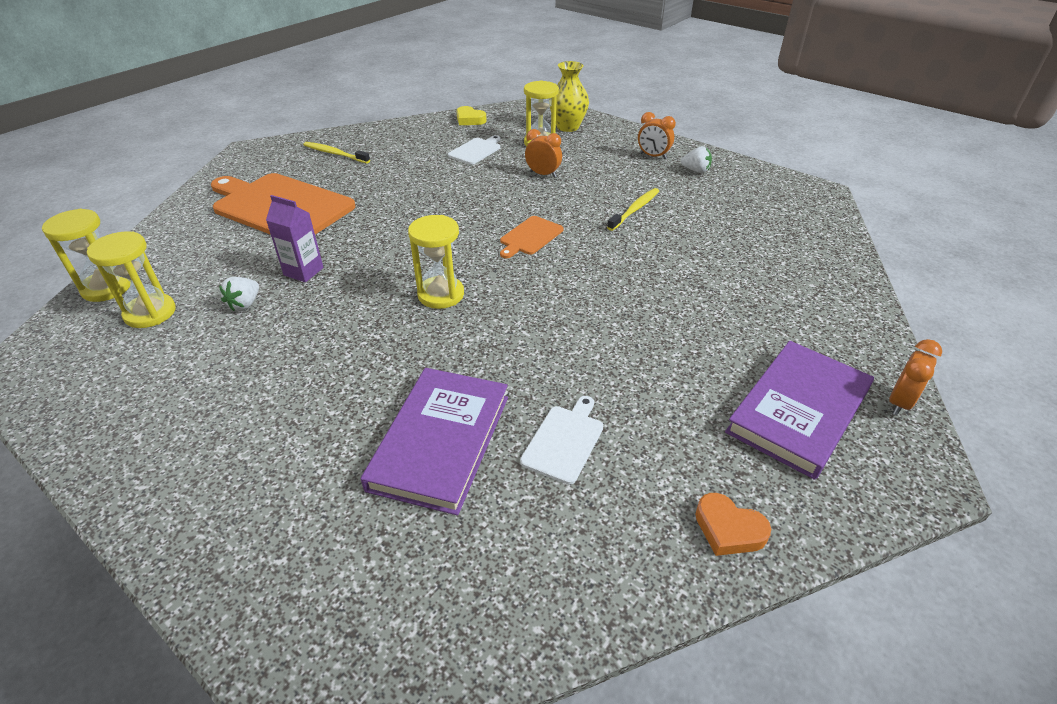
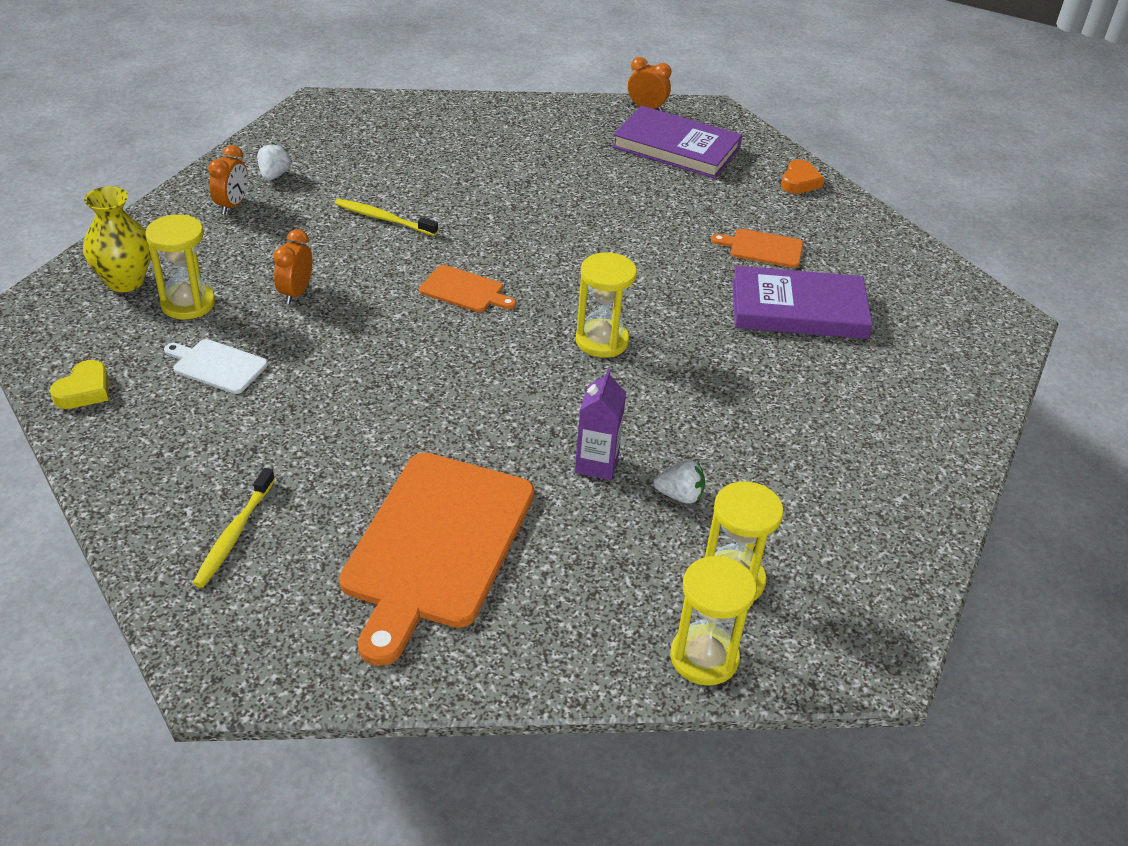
camera: 105 degrees left, 0 degrees up
(564, 441) = (763, 248): white cutting board -> orange cutting board

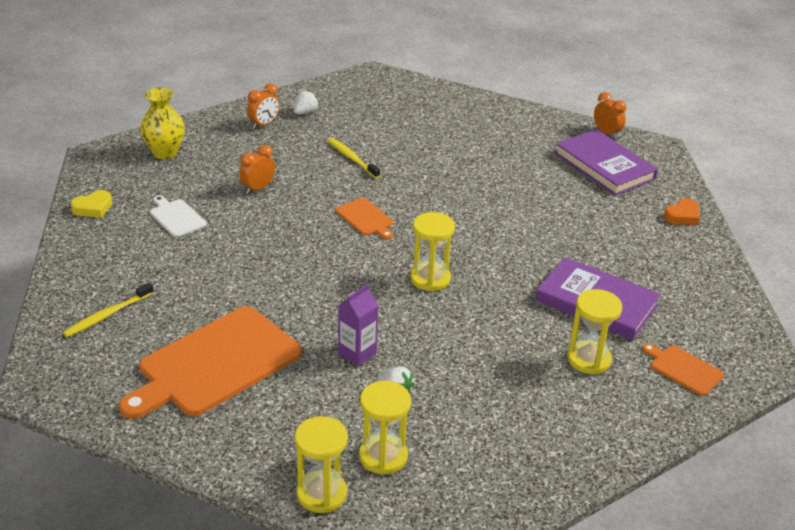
camera: 30 degrees right, 5 degrees down
(188, 303) = (189, 176): yellow hourglass -> yellow hourglass (589, 359)
(763, 248) = (607, 254): orange cutting board -> orange cutting board (684, 369)

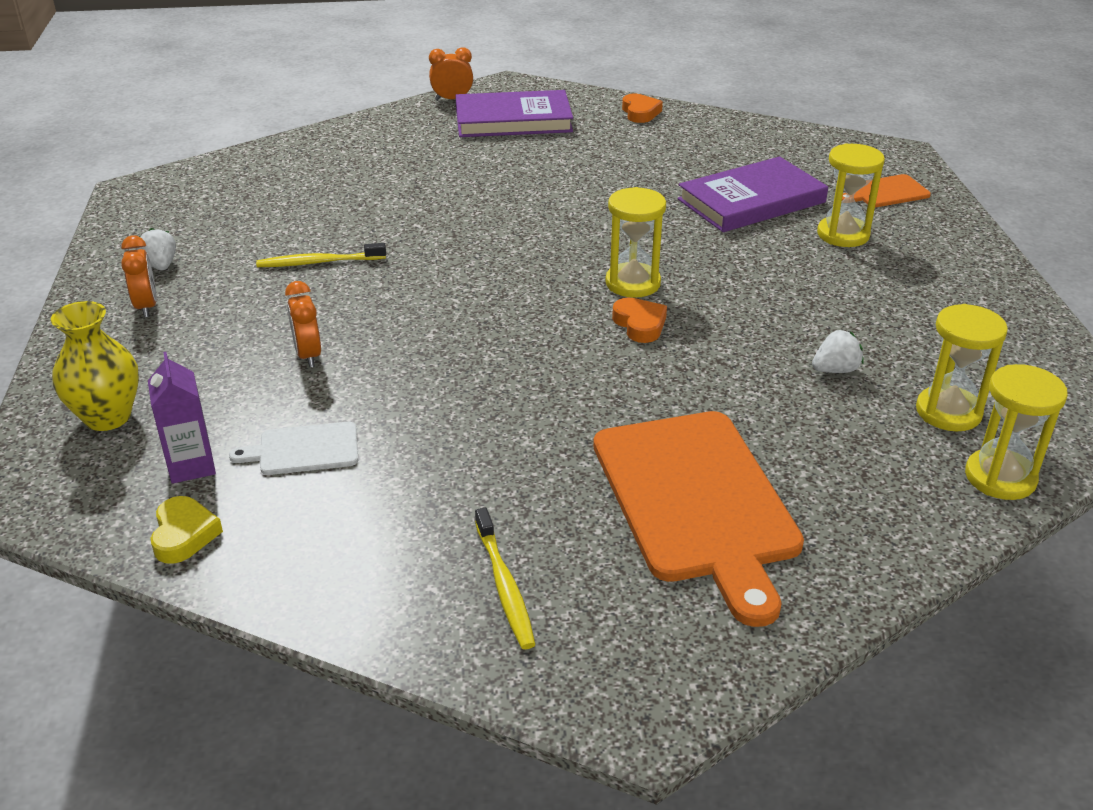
camera: 60 degrees left, 0 degrees up
(357, 353) = (745, 376): purple carton -> purple carton (191, 466)
(365, 218) = (467, 291): orange cutting board -> none
(383, 295) = (640, 324): none -> orange heart

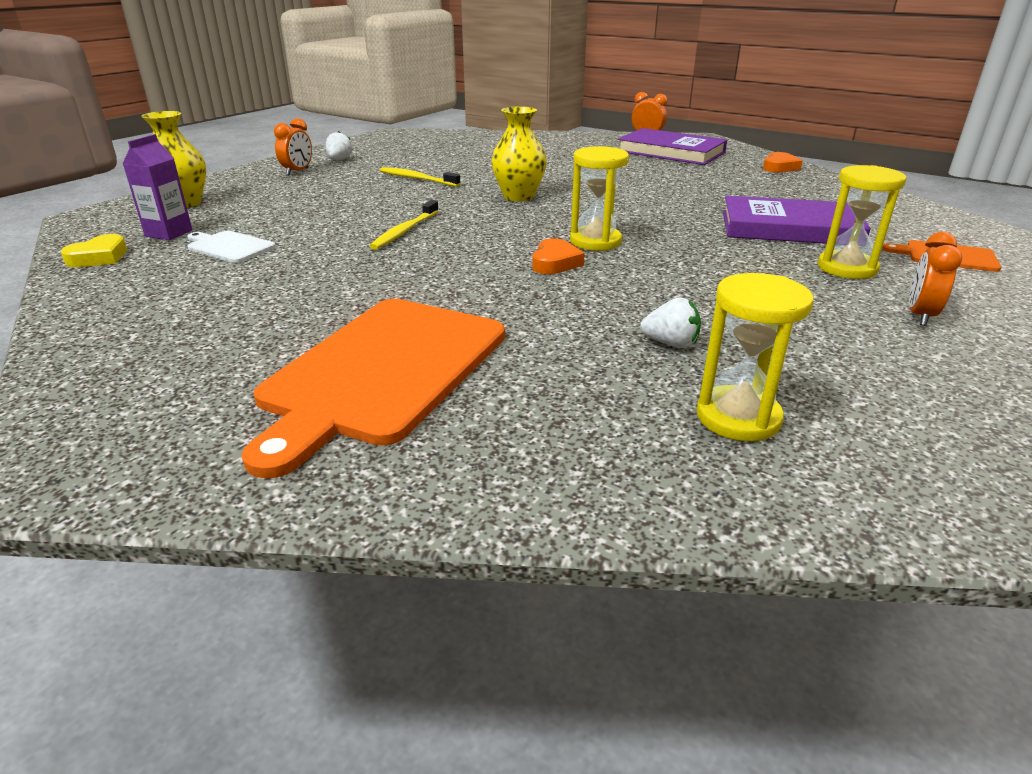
camera: 40 degrees right, 5 degrees down
(308, 355) = (324, 211): orange clock -> orange clock (920, 315)
(472, 249) = (518, 196): none -> yellow vase
(504, 586) = (166, 354): yellow toothbrush -> yellow toothbrush (404, 231)
(1000, 477) = (703, 495): yellow hourglass -> none

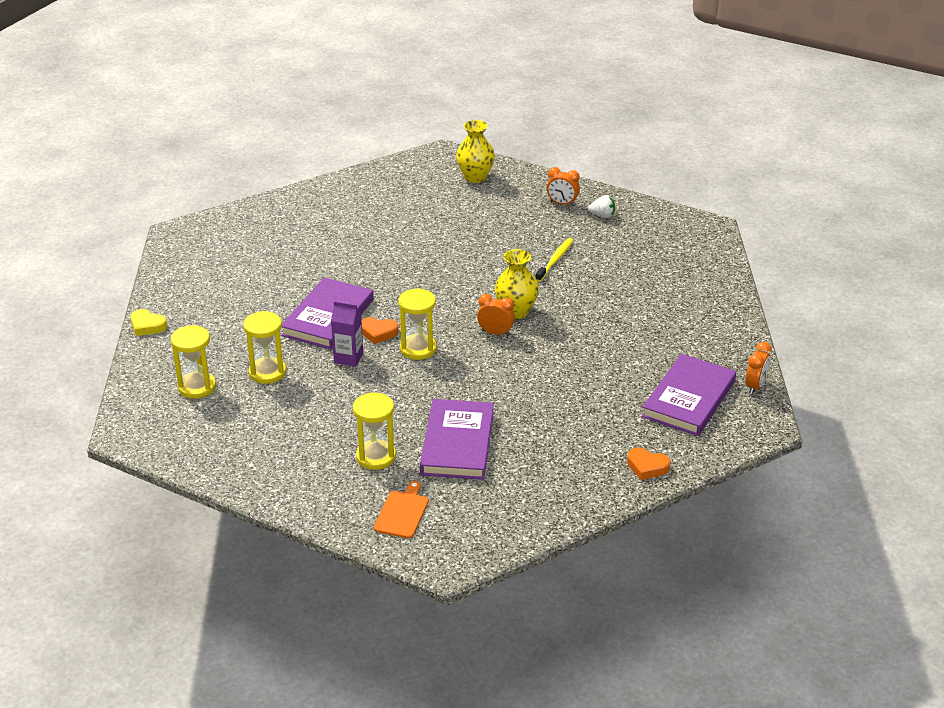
camera: 85 degrees right, 5 degrees up
(99, 257) = (376, 177): yellow heart -> yellow heart (147, 326)
(169, 233) = (417, 187): purple carton -> purple carton (348, 358)
(229, 247) = (396, 213): white cutting board -> none
(383, 371) = (243, 288): orange cutting board -> none
(404, 231) = (430, 270): yellow toothbrush -> none
(508, 295) = (328, 317): none -> purple book
(671, 343) = (267, 372): white strawberry -> yellow hourglass
(920, 315) = (300, 471): orange clock -> orange clock (495, 333)

